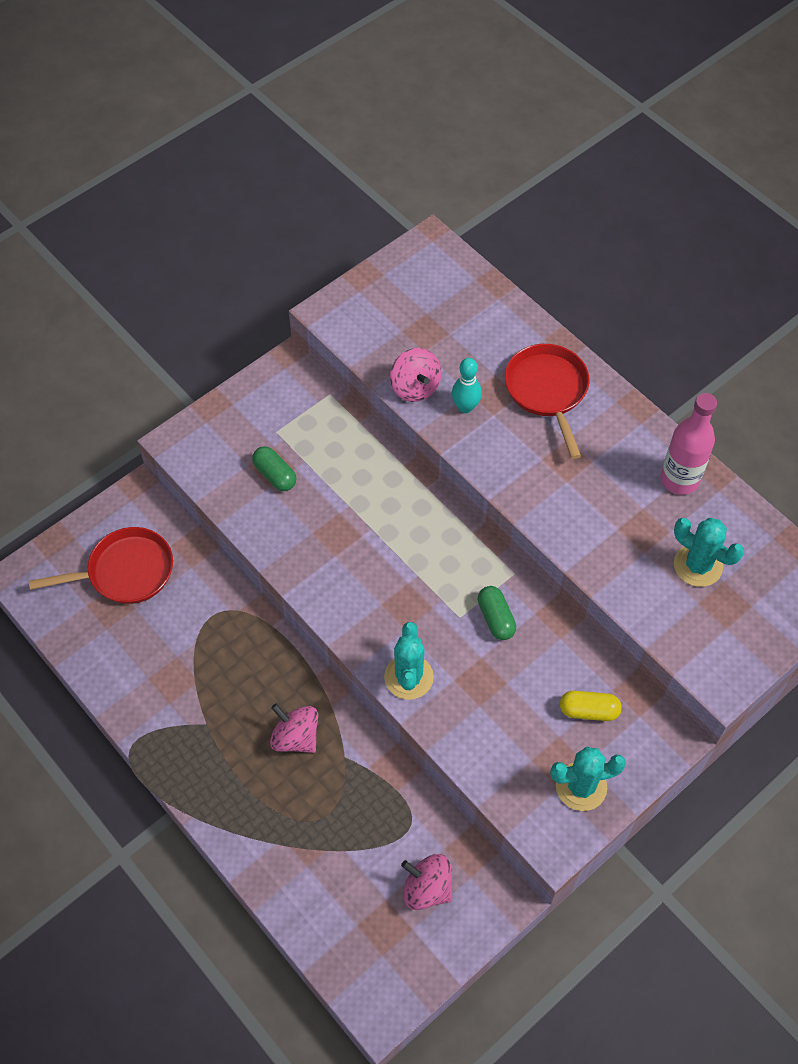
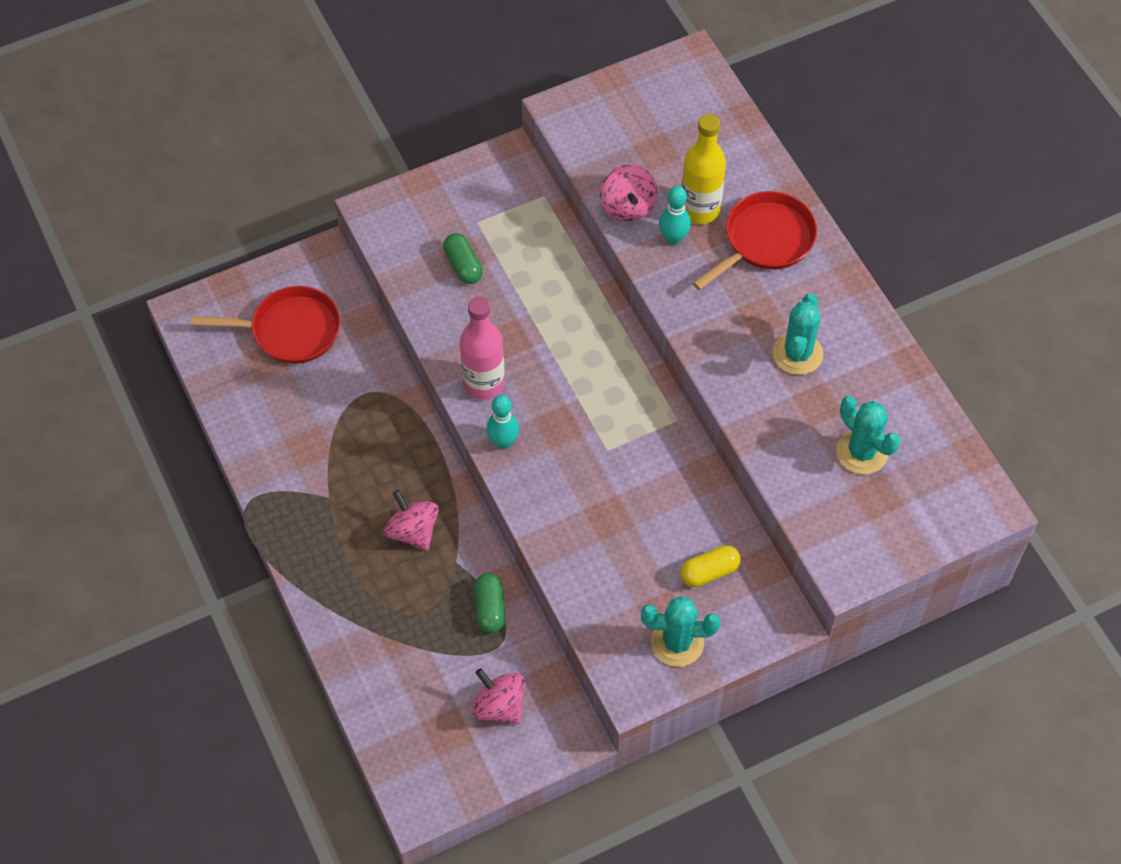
camera: 15 degrees right, 0 degrees up
(361, 632) = (503, 442): none -> turquoise bowling pin
(408, 677) = (537, 496): turquoise cactus -> turquoise cactus (797, 354)
(481, 376) = (700, 209): none -> yellow bottle
(496, 618) = (644, 459): green capsule -> green capsule (490, 608)
(547, 391) = (764, 241): red pan -> red pan turned 45 degrees clockwise
(589, 711) = (709, 572): yellow capsule -> yellow capsule turned 45 degrees counterclockwise
(679, 479) = (873, 362): pink bottle -> pink bottle (483, 383)

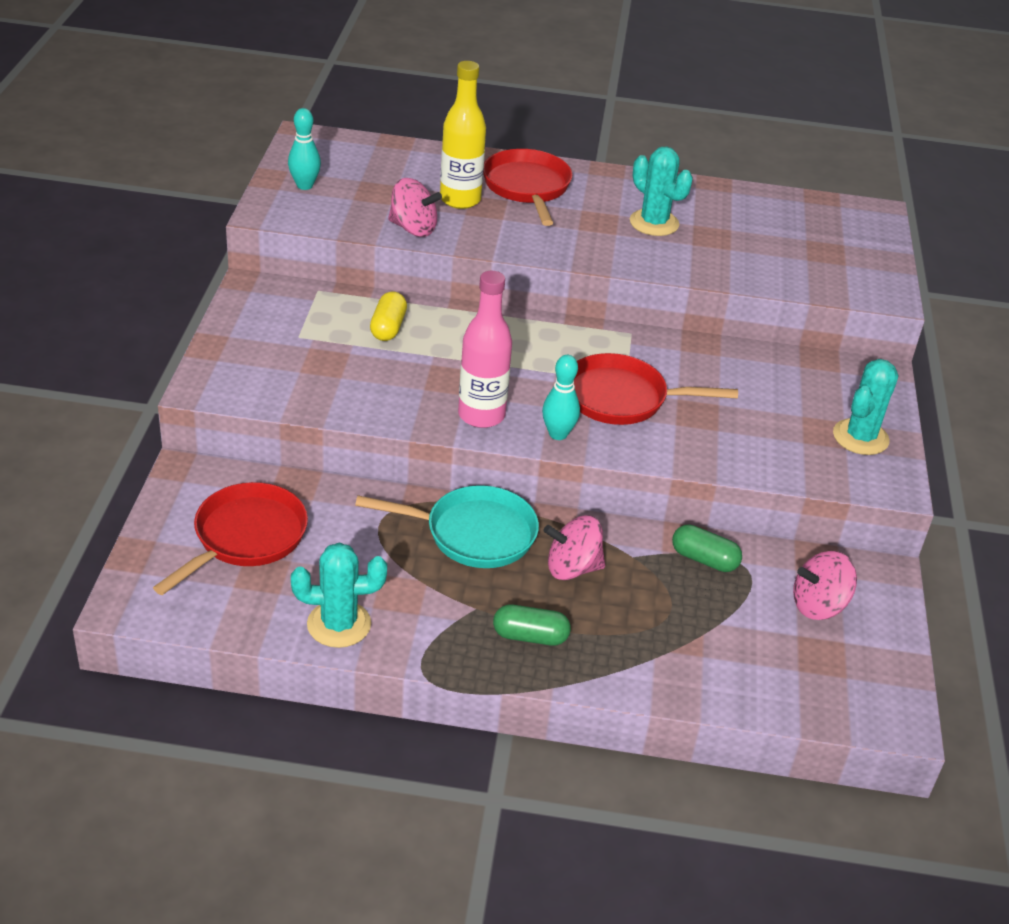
camera: 60 degrees left, 20 degrees down
(399, 453) = (473, 534): none -> turquoise pan
(463, 266) = (336, 366): green capsule -> green capsule (530, 636)
(584, 458) = (622, 398): none -> red pan
(673, 238) = (473, 223): turquoise bowling pin -> turquoise bowling pin (304, 185)
(709, 572) = (801, 388): yellow capsule -> yellow capsule (388, 327)
(862, 452) = (777, 239): turquoise cactus -> turquoise cactus (339, 624)

